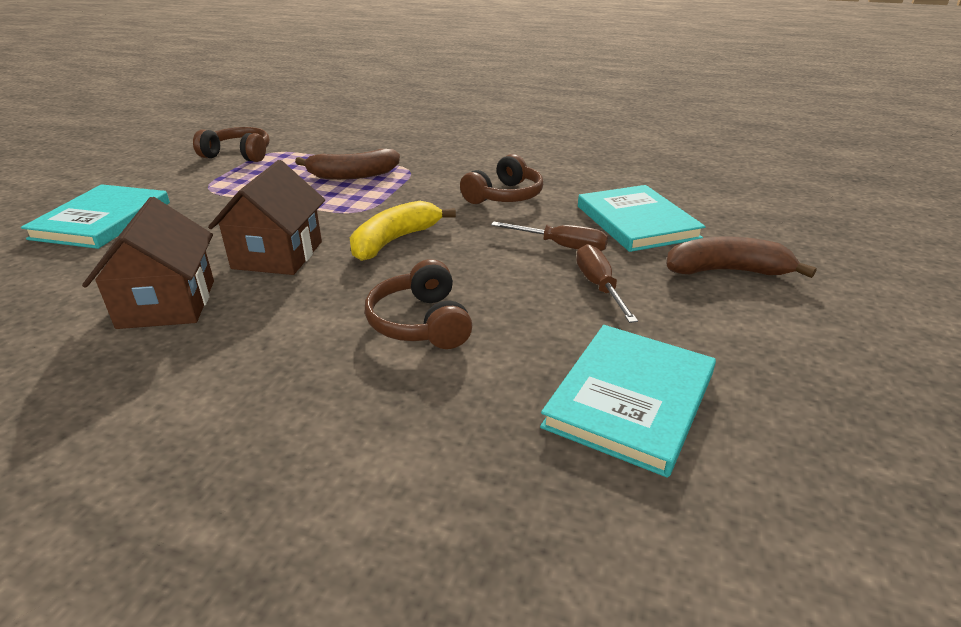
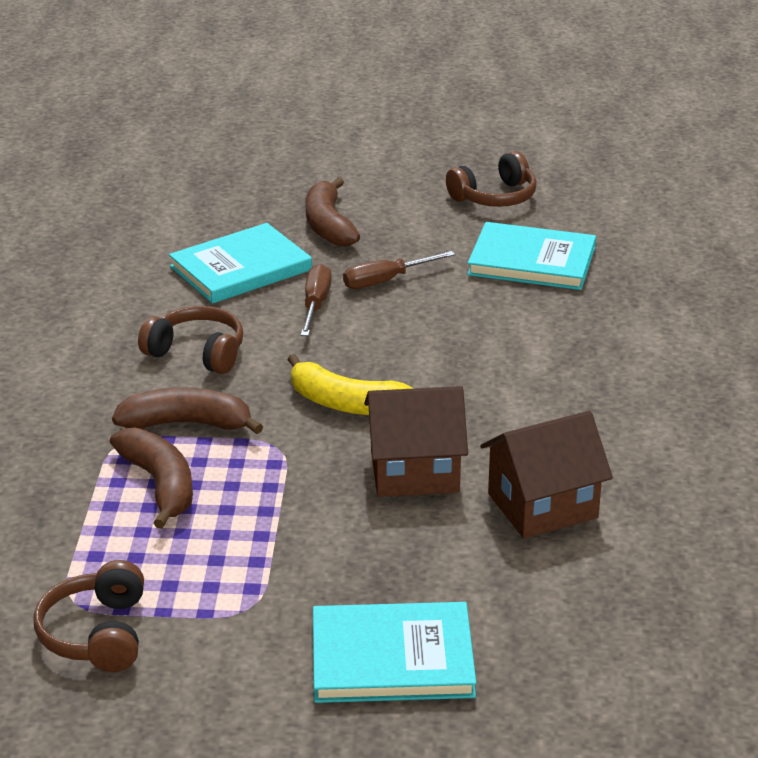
camera: 105 degrees left, 0 degrees up
(413, 187) = (187, 424): none -> brown banana
(420, 323) = (491, 356): brown headphones -> brown headphones (495, 197)

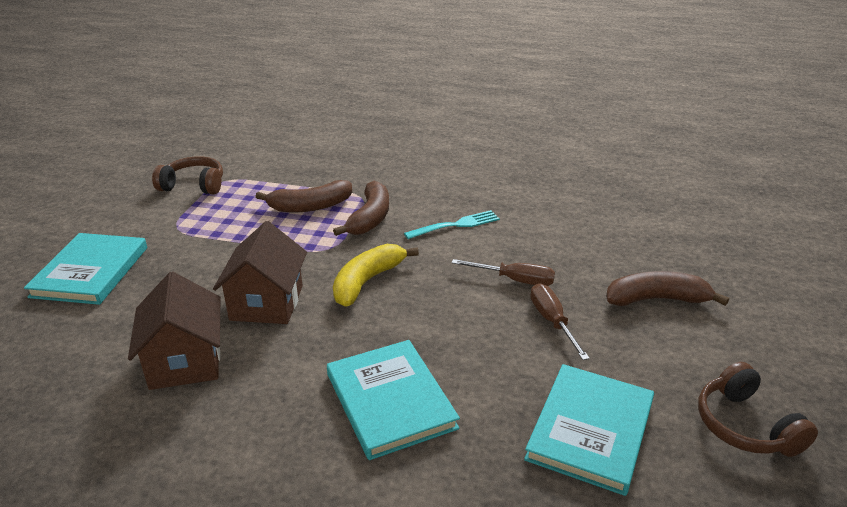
camera: 100 degrees right, 0 degrees up
(197, 353) = (455, 225): brown headphones -> turquoise fork
(241, 268) = (576, 250): turquoise book -> turquoise book (390, 401)

